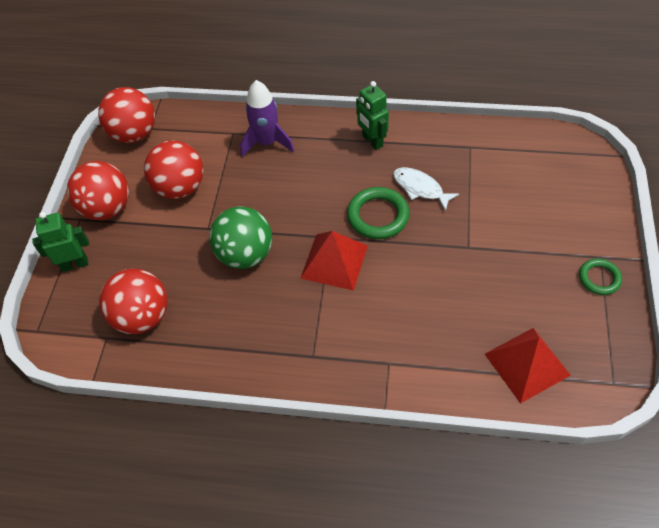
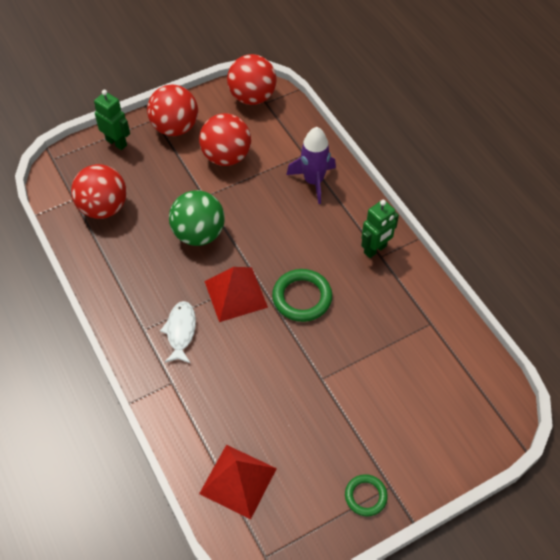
camera: 50 degrees right, 0 degrees up
(372, 141) = (375, 249): green robot -> green robot turned 150 degrees counterclockwise
(420, 188) = (354, 311): white fish -> white fish (180, 331)

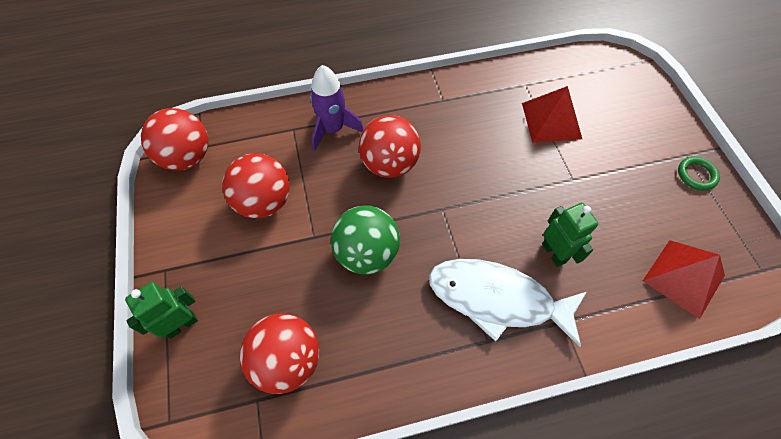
camera: 75 degrees left, 5 degrees up
(175, 128) = (192, 248): red ball -> red ball (389, 164)
(180, 331) = (497, 299): white fish -> white fish, size x1.88
(236, 294) = (459, 232): red pyramid -> red pyramid (551, 120)
(302, 297) = (476, 173): green ring -> none
(375, 249) = (434, 102): green robot -> green robot (554, 253)

